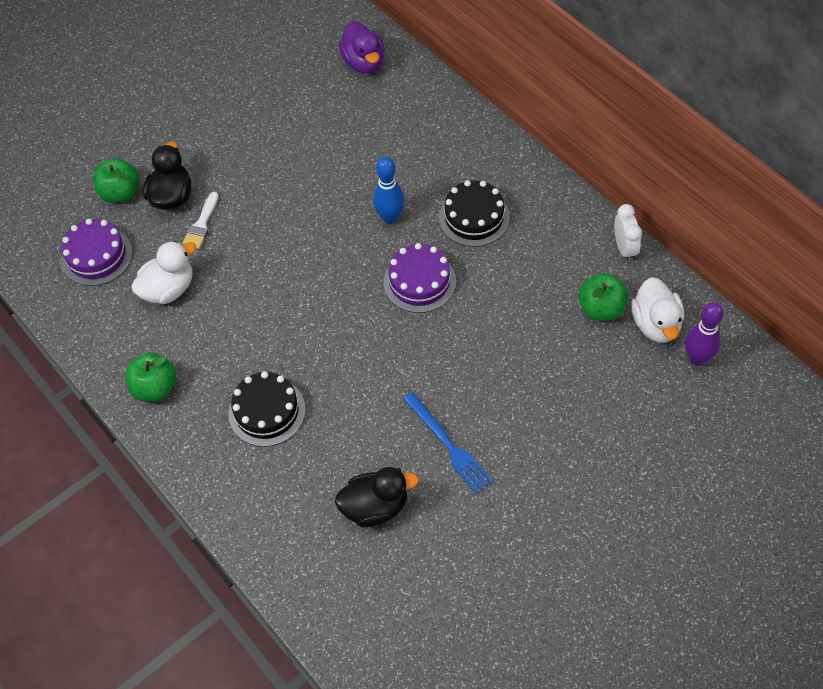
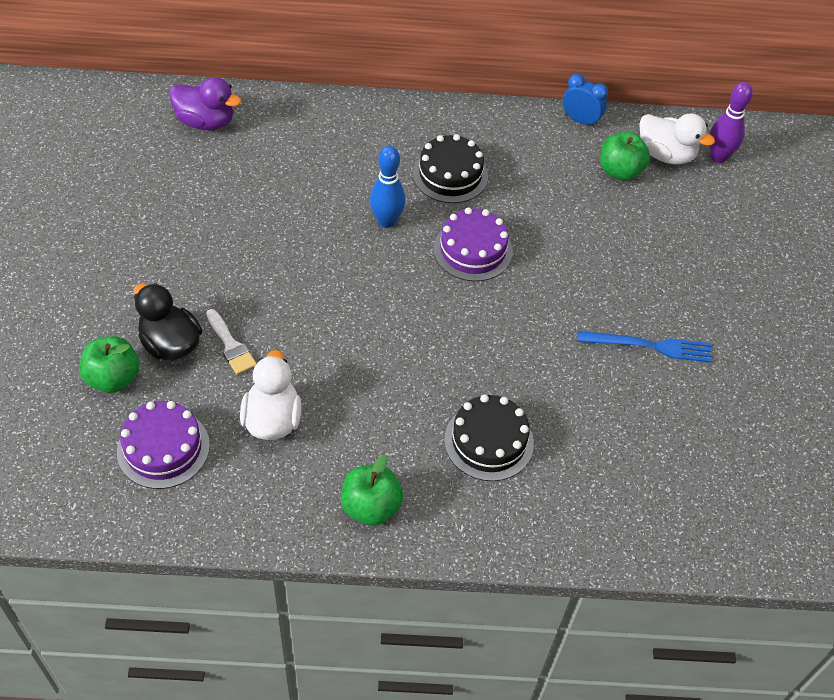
camera: 55 degrees left, 5 degrees down
(375, 507) = (662, 435): black duck -> none
(624, 248) = (580, 120): white clock -> blue clock

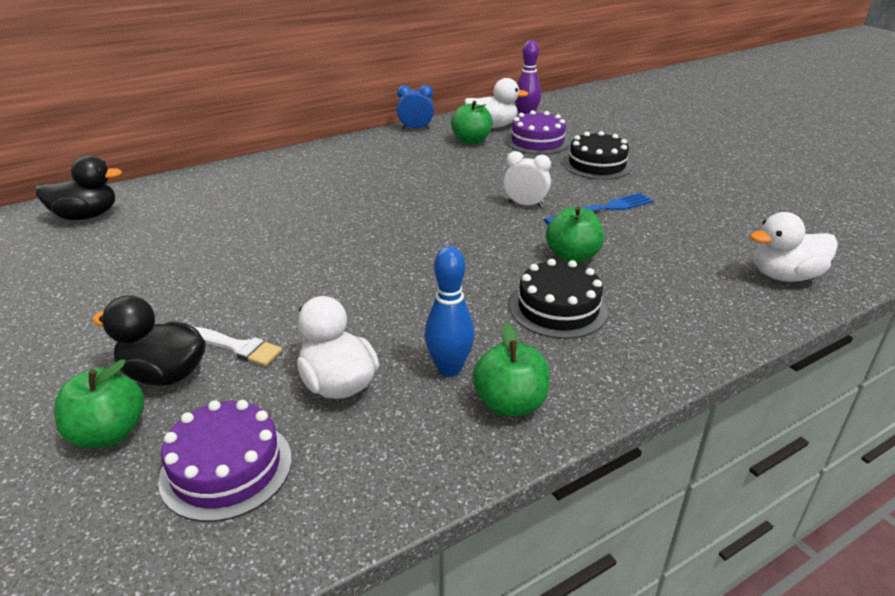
camera: 30 degrees left, 20 degrees down
(206, 122) = (86, 216): purple duck -> black duck
(386, 221) = (319, 217): blue bowling pin -> blue bowling pin (449, 368)
(450, 175) = (347, 178): black cake -> black cake (597, 165)
(473, 250) = (410, 208): purple cake -> purple cake (537, 142)
(559, 390) = (572, 256): none -> green apple
(582, 300) = (525, 205): none -> white clock
(724, 521) = (784, 276): none -> white duck

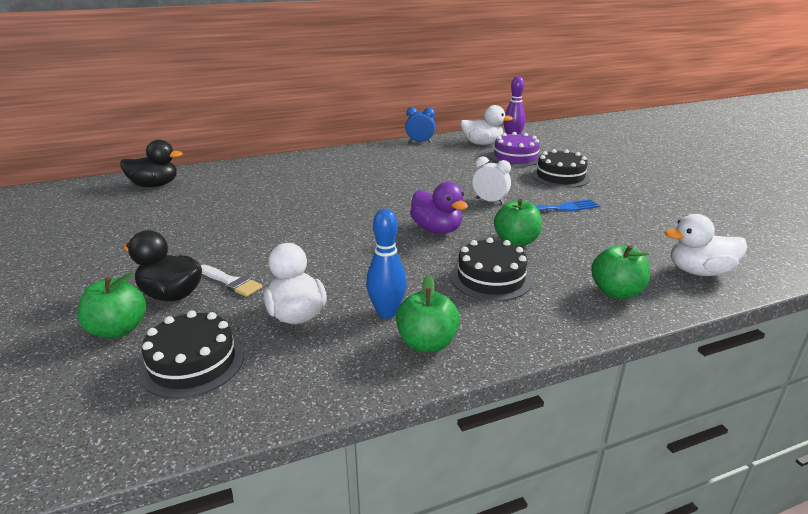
camera: 10 degrees right, 5 degrees down
(226, 468) = (192, 363): purple cake -> black cake
(471, 141) = (461, 153): green apple -> green apple (616, 292)
(474, 249) = (437, 230): none -> purple duck

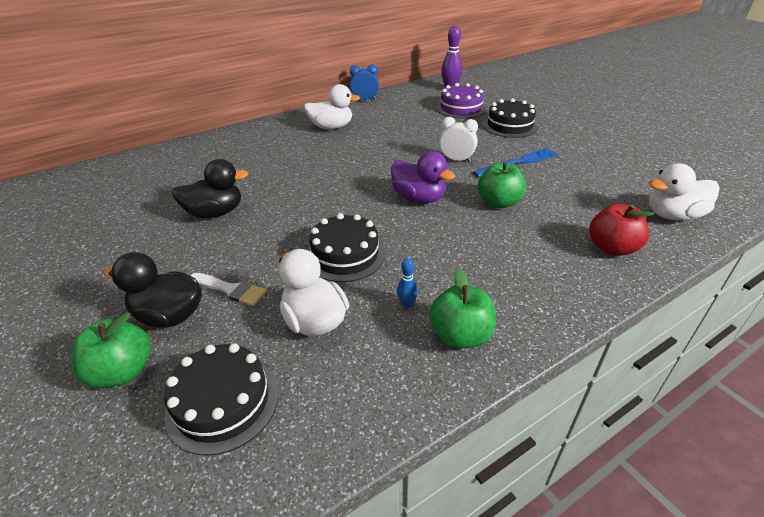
camera: 10 degrees left, 10 degrees up
(154, 185) = (106, 178): black duck -> black duck (215, 213)
(387, 313) = (406, 304): blue bowling pin -> blue bowling pin, size x0.50
(482, 144) = (424, 96): white duck -> white duck (331, 127)
(491, 278) = (492, 248): black cake -> black cake (345, 255)
(616, 292) = (611, 248): green apple -> red apple

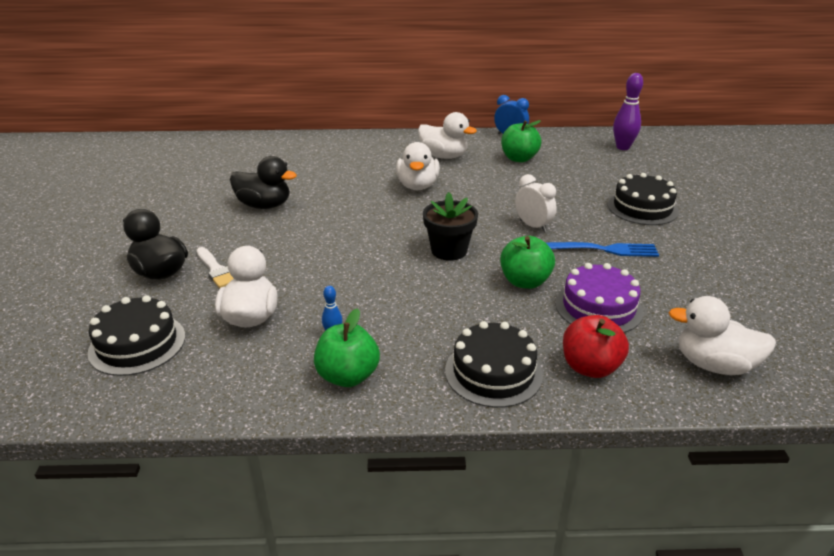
camera: 30 degrees right, 5 degrees down
(123, 372) = (99, 297): green apple -> green apple (519, 158)
(336, 156) = (417, 186): none -> white duck
(345, 255) = (328, 276): black cake -> black cake (493, 372)
(418, 198) = (449, 250): purple duck -> black flower pot
(461, 108) = (608, 172): purple cake -> purple cake (598, 307)

